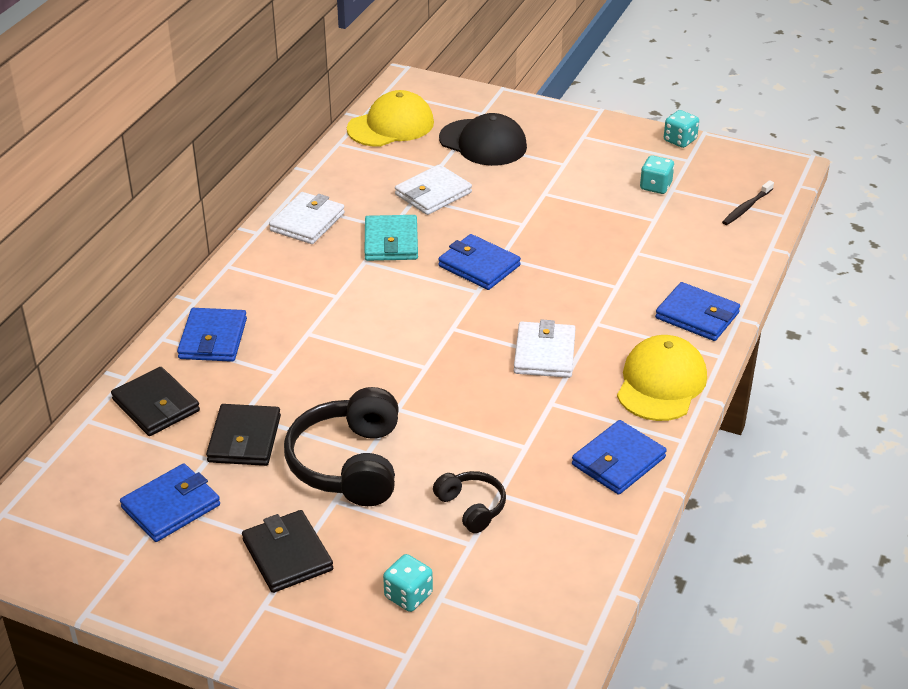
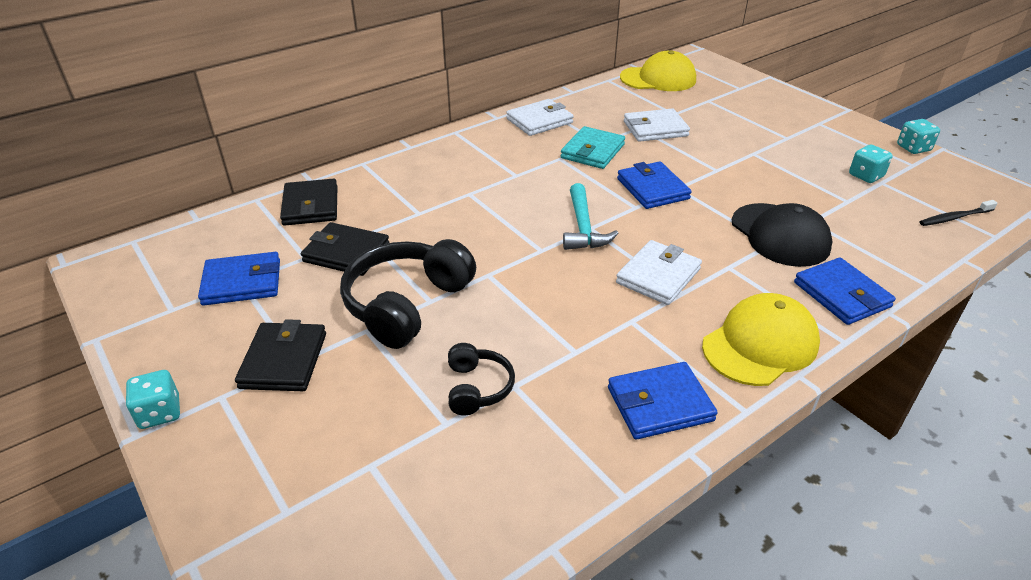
camera: 30 degrees right, 0 degrees up
(213, 339) = (396, 175): blue wallet -> none
(244, 439) = (346, 253): black wallet -> black wallet turned 75 degrees clockwise
(408, 595) = (345, 448): turquoise dice -> turquoise dice (160, 413)
(446, 330) = (583, 228): none -> turquoise hammer
(483, 143) = (725, 107): black cap -> black cap (780, 235)

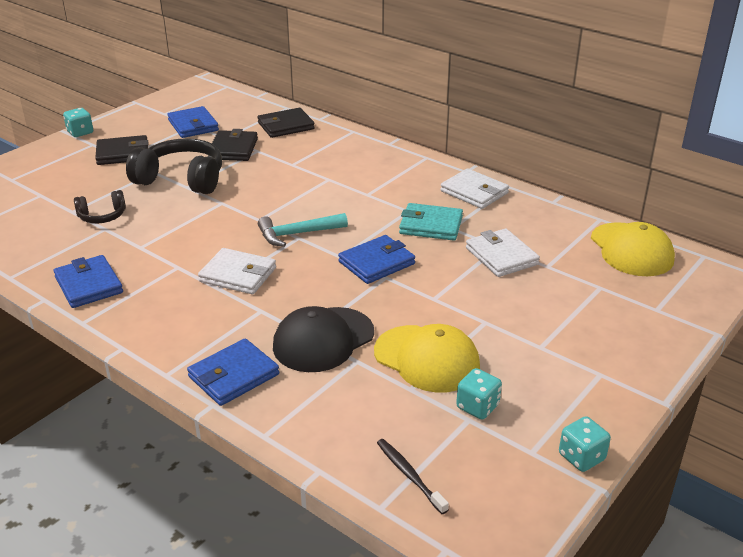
camera: 75 degrees right, 5 degrees down
(760, 344) = (157, 328): yellow cap -> yellow cap (427, 359)

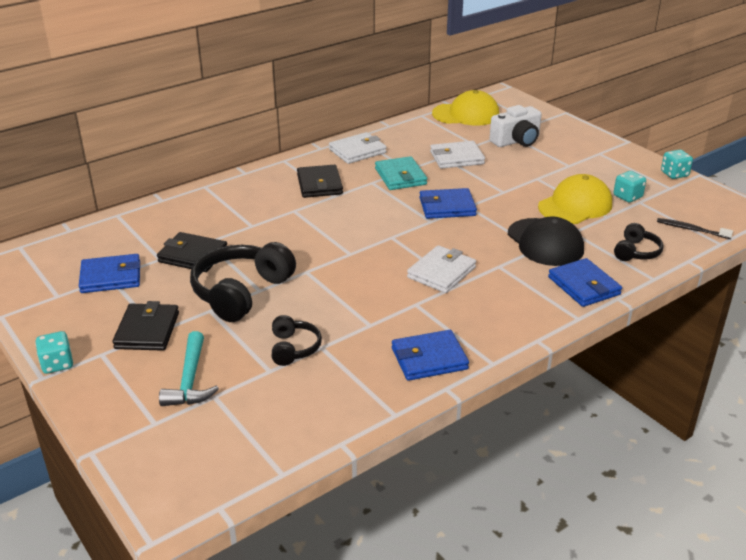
camera: 75 degrees left, 0 degrees up
(285, 126) = (162, 220): black wallet -> black wallet (319, 184)
(297, 234) = (386, 237): turquoise hammer -> turquoise hammer (190, 380)
(326, 418) = (636, 252): none -> black headphones
(376, 263) = (447, 207): blue wallet -> blue wallet turned 75 degrees counterclockwise
(409, 475) = (691, 229): black toothbrush -> black toothbrush turned 45 degrees clockwise
(431, 225) = (400, 176): turquoise wallet -> turquoise wallet turned 45 degrees counterclockwise
(583, 297) = (516, 141): none -> white camera

